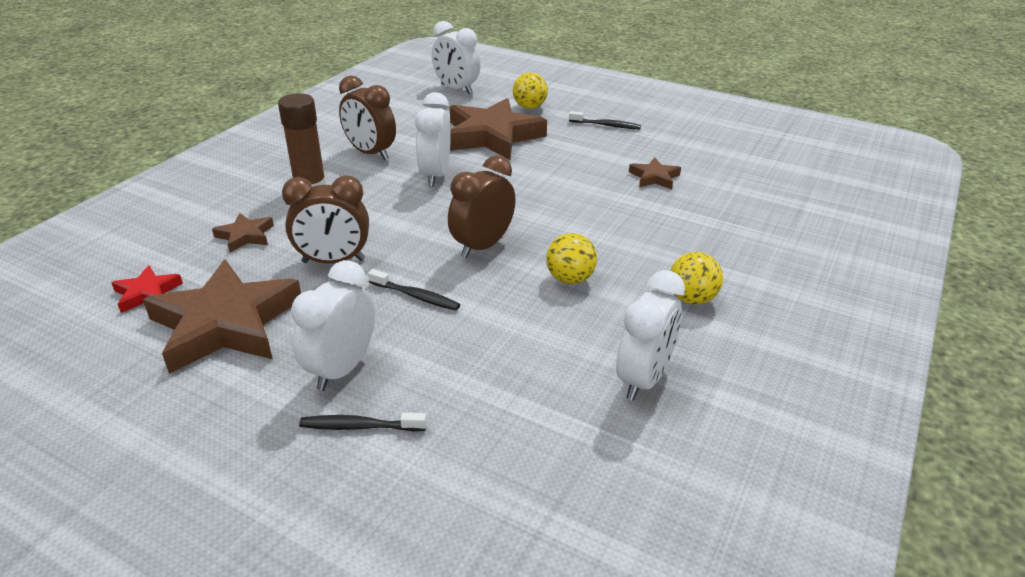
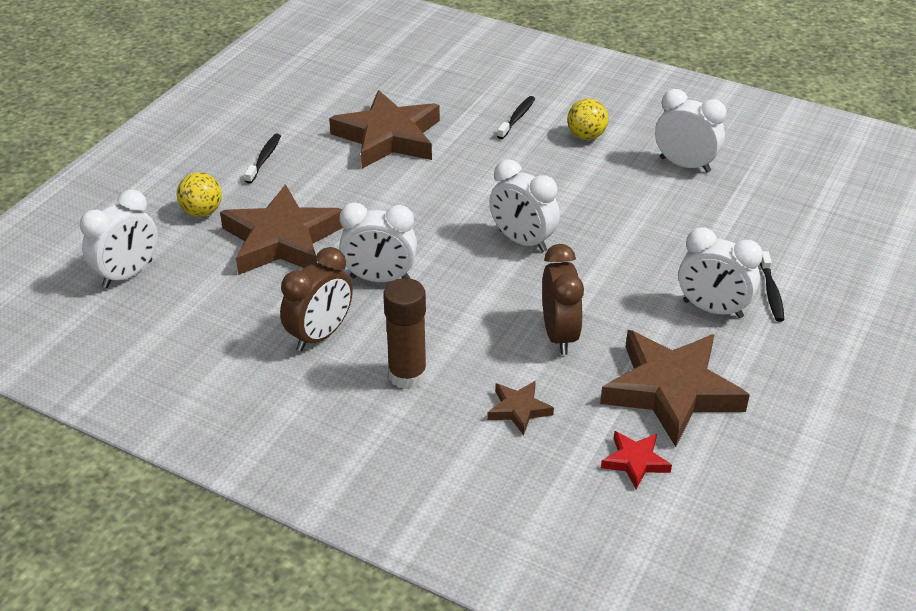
camera: 90 degrees left, 5 degrees up
(416, 296) = (608, 276): black toothbrush -> black toothbrush (517, 118)
(482, 246) = (522, 241): brown clock -> white clock
(570, 279) = (568, 192): yellow ball -> none
(654, 177) = (388, 137): brown star -> brown star, size x2.19

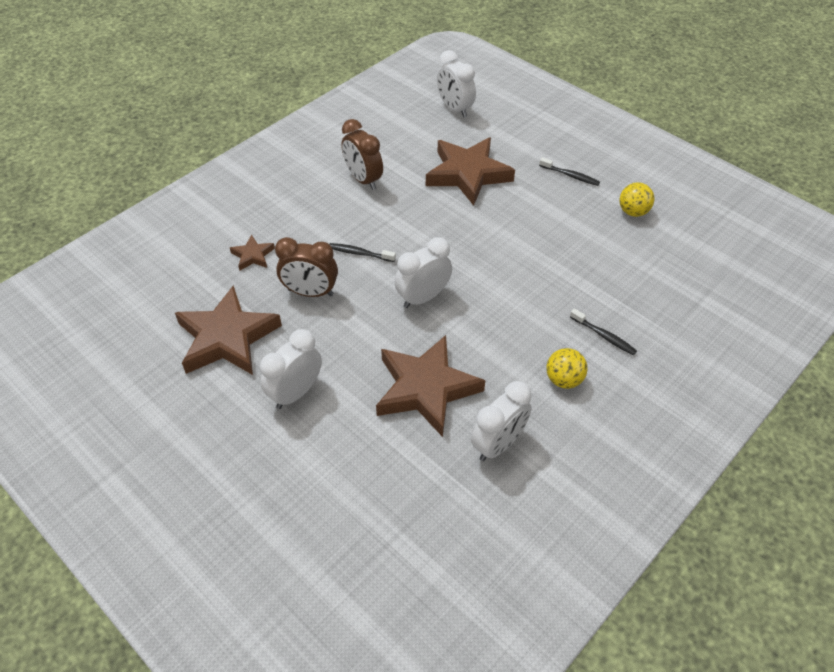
camera: 105 degrees right, 10 degrees up
(202, 212) = (511, 142): yellow ball -> yellow ball (633, 212)
(380, 279) = (408, 214): white clock -> none
(388, 137) = (587, 246): brown star -> brown star (426, 388)
(407, 375) = (309, 211): brown glue stick -> none
(635, 461) = (179, 299): red star -> none
(771, 292) = (297, 442): black toothbrush -> black toothbrush (360, 253)

